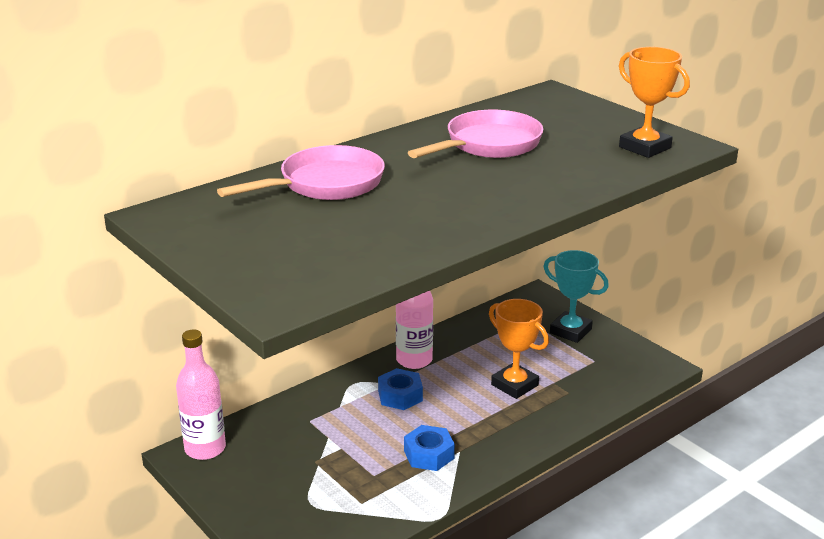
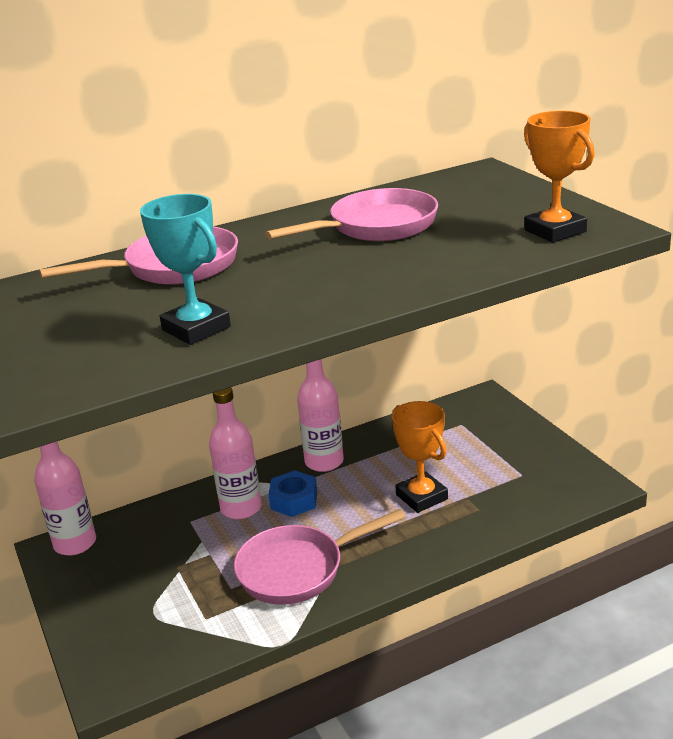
camera: 15 degrees right, 0 degrees up
(353, 406) = (241, 508): none -> pink bottle
(429, 454) = (298, 569): blue nut -> pink pan
(570, 331) = (506, 439): turquoise trophy -> turquoise trophy (196, 328)

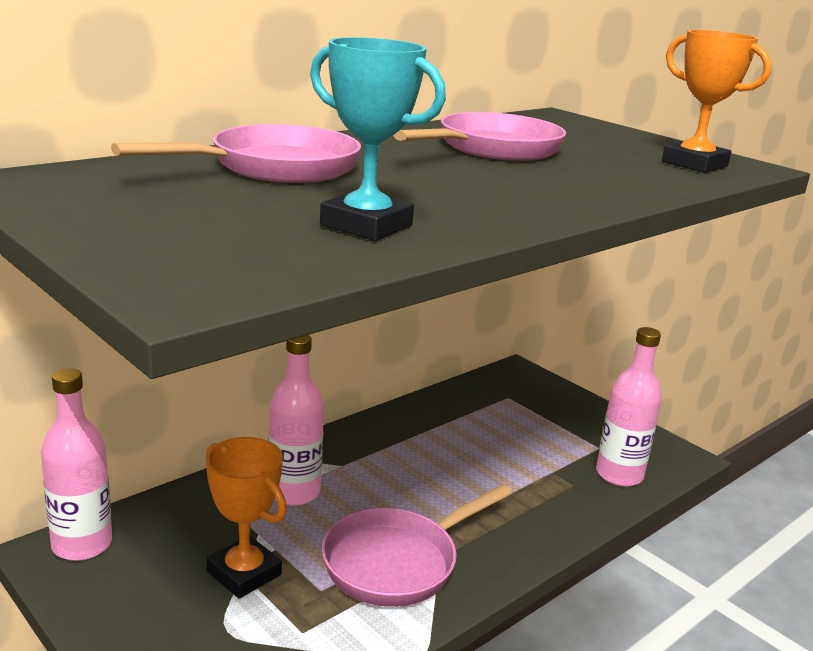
camera: 20 degrees left, 5 degrees down
(294, 500) = (356, 481): blue nut -> none
(324, 462) = (373, 438): pink bottle -> pink bottle (619, 475)
(421, 497) = (503, 473): orange trophy -> orange trophy (244, 573)

